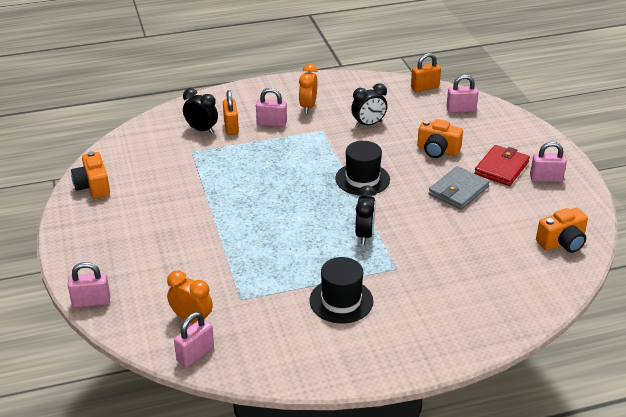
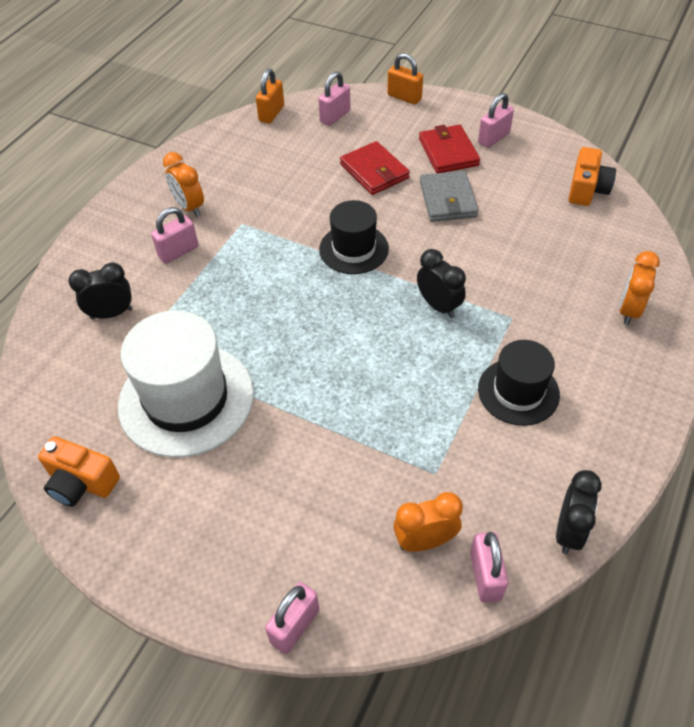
camera: 45 degrees left, 15 degrees up
(180, 186) = (186, 399): none -> white hat
(231, 127) = (140, 286): orange padlock -> orange padlock (404, 97)
(368, 124) = (276, 186): black clock -> black clock (568, 531)
(437, 150) = (374, 171): orange camera -> red wallet
(475, 315) = (629, 310): none -> orange clock

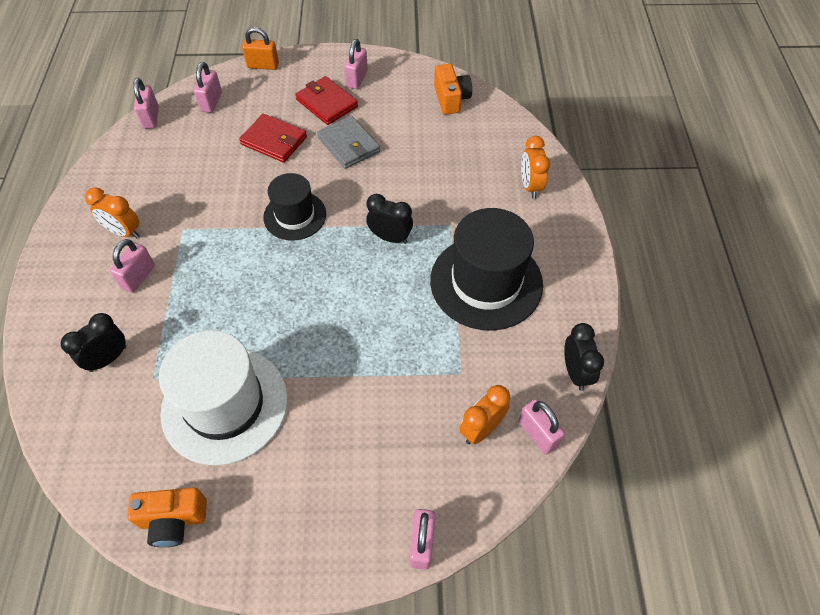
camera: 30 degrees left, 5 degrees up
(271, 113) = (151, 118): orange padlock -> pink padlock
(518, 391) = (486, 282): black hat -> black hat, size x1.68

